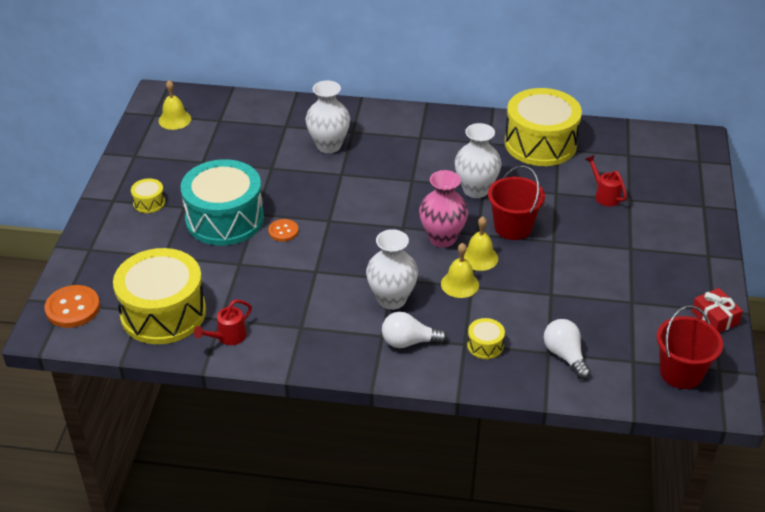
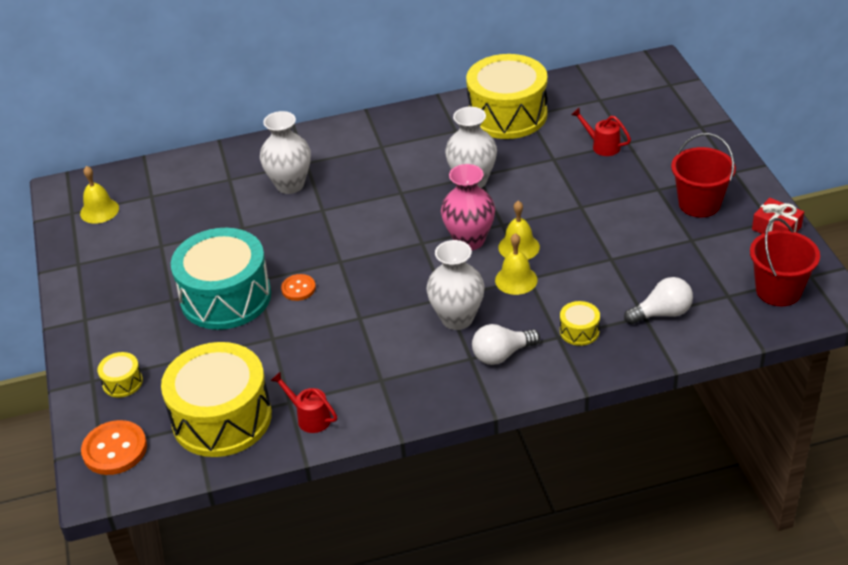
camera: 20 degrees left, 0 degrees up
(149, 202) = (128, 308): yellow drum -> yellow drum (122, 382)
(228, 337) = (310, 417): red watering can -> red watering can turned 105 degrees clockwise
(513, 227) = (533, 206): red bucket -> red bucket (699, 204)
(565, 356) = (662, 313): white light bulb -> white light bulb turned 120 degrees clockwise

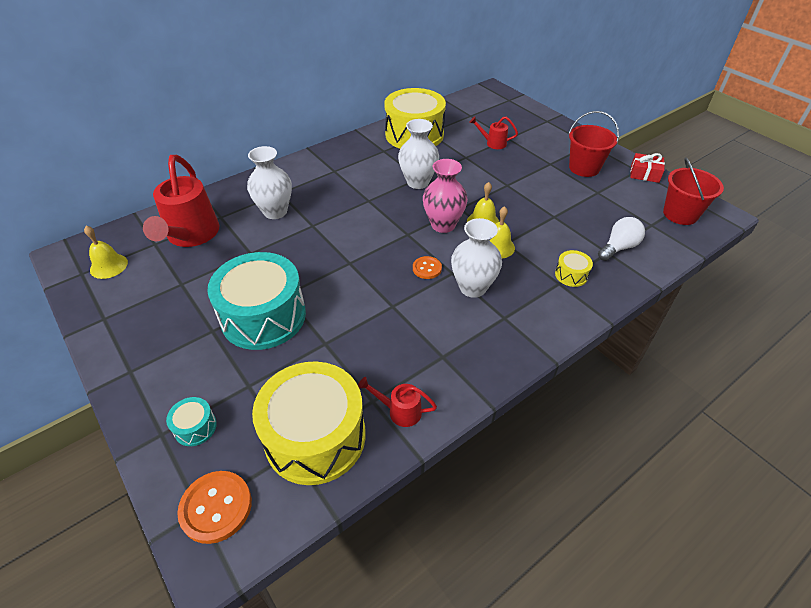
camera: 25 degrees left, 5 degrees up
(122, 382) = (195, 427): yellow drum -> turquoise drum
(191, 194) = (191, 235): none -> red watering can
(298, 288) = (326, 293): orange button -> orange button (427, 268)
(502, 354) = (527, 308): white light bulb -> none

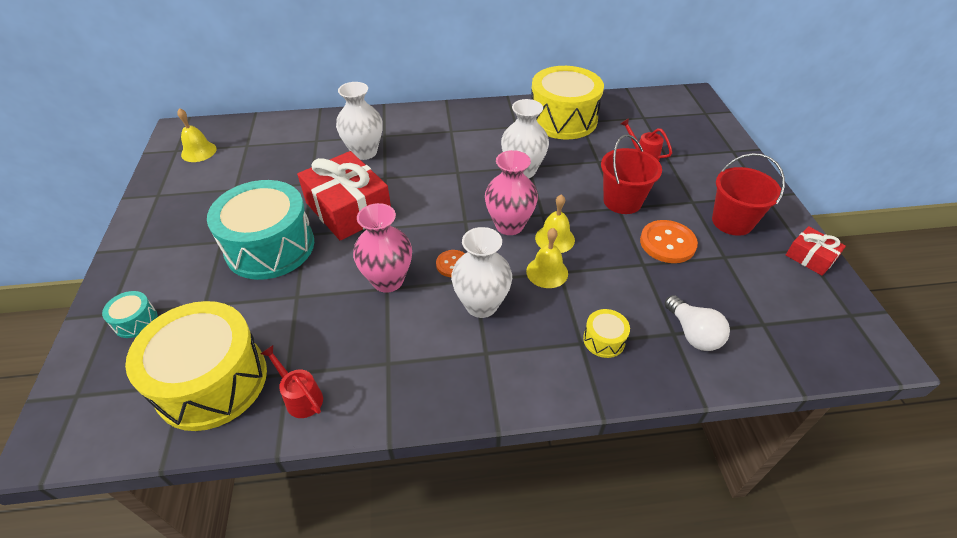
camera: 30 degrees right, 0 degrees up
(191, 235) = (279, 149): red watering can -> none
(216, 507) = (88, 400): orange button -> orange button (667, 243)
(304, 260) = (348, 209): none -> red gift
(388, 300) = (388, 280): none -> pink vase
(618, 247) = (693, 333): white light bulb -> white light bulb turned 75 degrees clockwise
(680, 214) = (818, 327): red bucket -> red bucket (622, 201)

